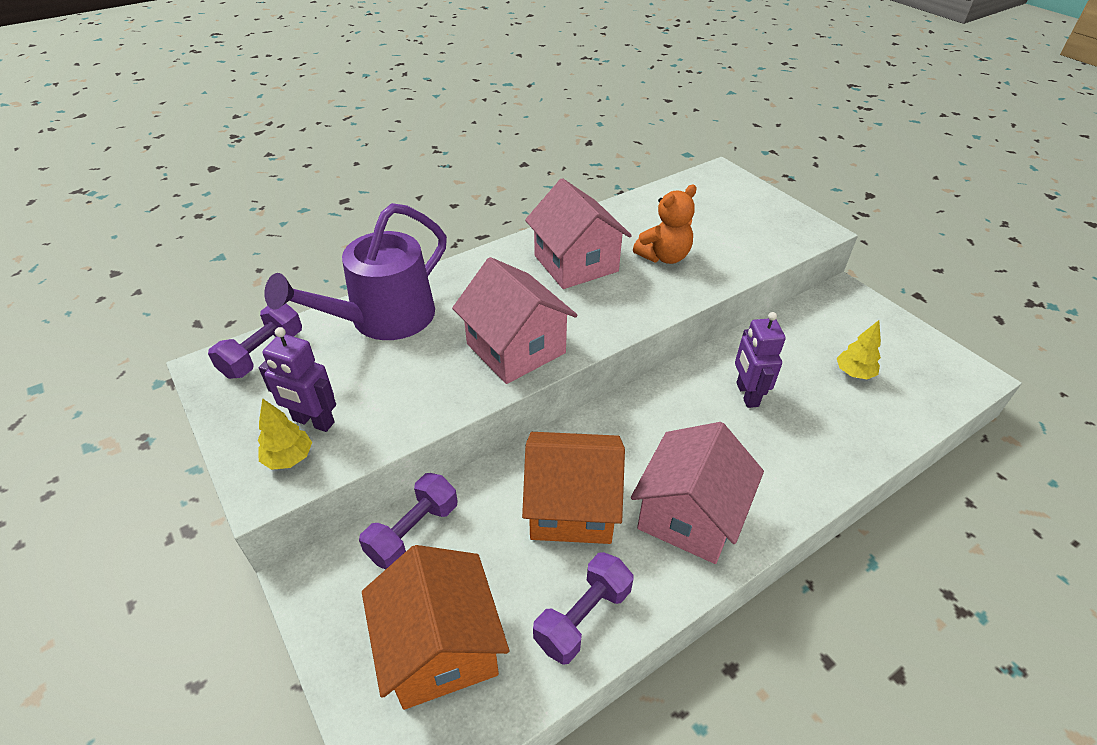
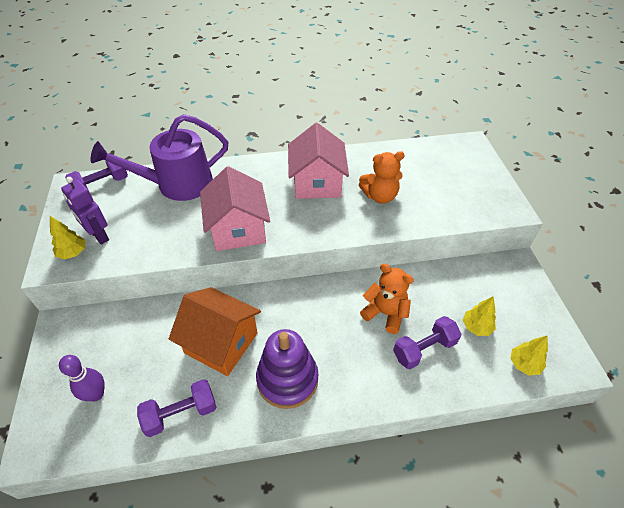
camera: 25 degrees right, 5 degrees up
(413, 532) = (126, 321): purple dumbbell -> purple dumbbell (424, 349)
(440, 647) = (96, 394): orange house -> purple bowling pin
(689, 515) = (287, 379): pink house -> purple stacking toy
(747, 394) = (385, 313): purple robot -> orange teddy bear
(928, 394) = (524, 364): none -> yellow tree

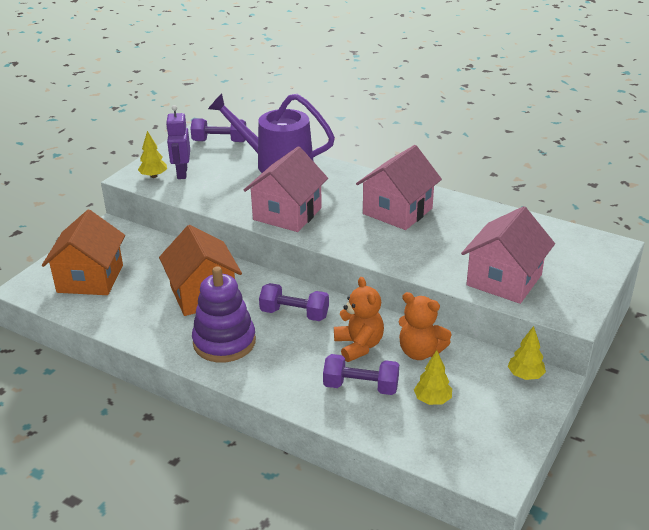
camera: 40 degrees right, 15 degrees down
(96, 394) = (90, 278): purple bowling pin -> orange house
(181, 413) = (129, 319): purple dumbbell -> purple dumbbell (294, 314)
(380, 196) = (445, 245): orange teddy bear -> orange teddy bear (420, 352)
(446, 205) = (504, 280): none -> pink house
(524, 364) = (442, 449): yellow tree -> yellow tree (525, 375)

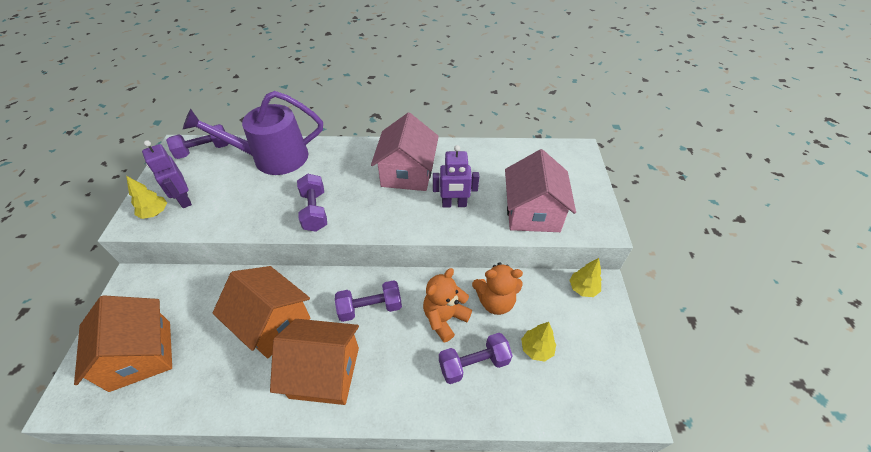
camera: 30 degrees left, 15 degrees up
(224, 342) = (325, 372): purple stacking toy -> orange house
(287, 214) = (315, 211): pink house -> purple dumbbell
(359, 346) = (444, 318): orange teddy bear -> orange teddy bear turned 90 degrees counterclockwise
(425, 248) = (454, 204): none -> purple robot

